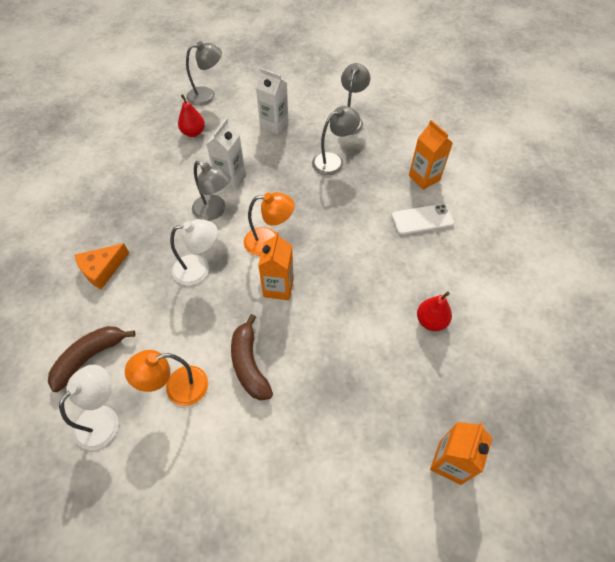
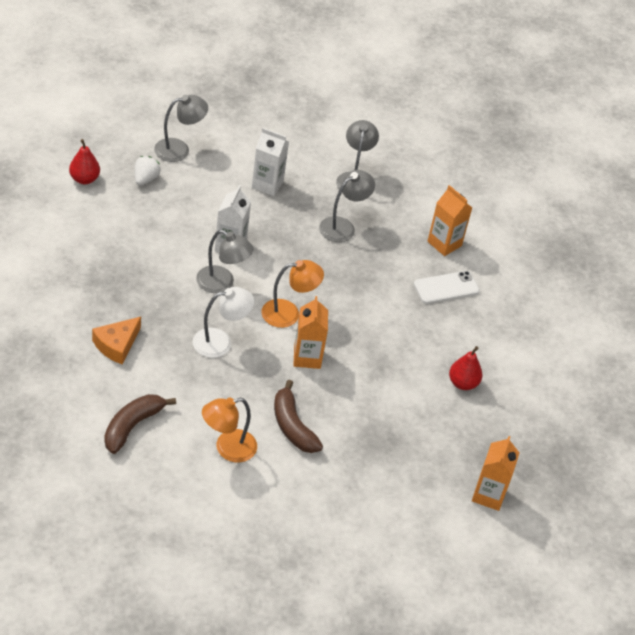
camera: 15 degrees left, 10 degrees down
(104, 419) = (164, 476): white lamp -> none
(173, 119) = (145, 179): none -> white strawberry
(193, 132) = (175, 195): red pear -> red pear (84, 179)

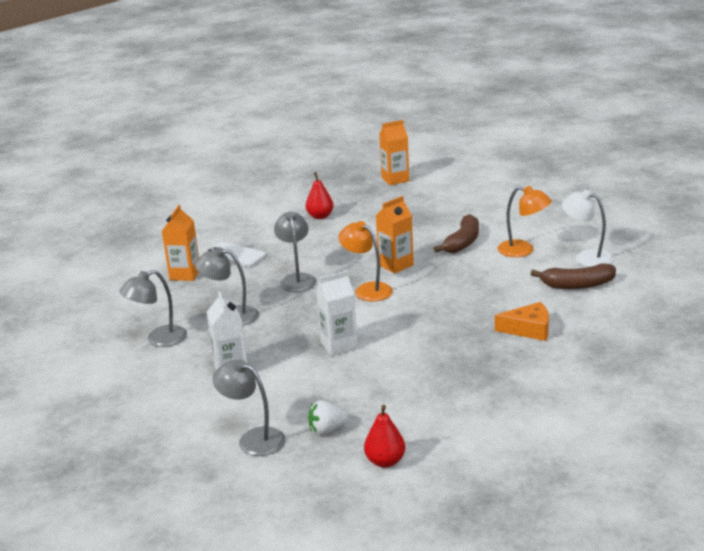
camera: 120 degrees left, 20 degrees down
(220, 342) = (444, 297): white lamp -> white lamp (586, 257)
(222, 283) = (387, 327): grey lamp -> grey lamp (297, 279)

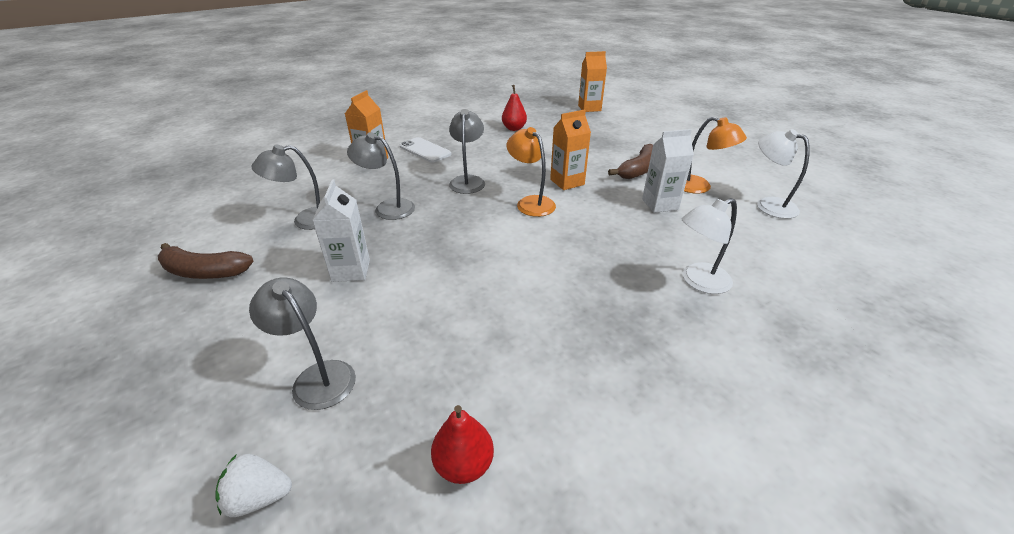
camera: 10 degrees right, 10 degrees up
(327, 430) = (411, 384): white strawberry -> white strawberry (259, 497)
(339, 345) = (477, 261): white carton -> white carton (660, 204)
(528, 329) = (698, 282): orange cheese -> white lamp
(577, 285) = (758, 235): brown banana -> brown banana (204, 272)

